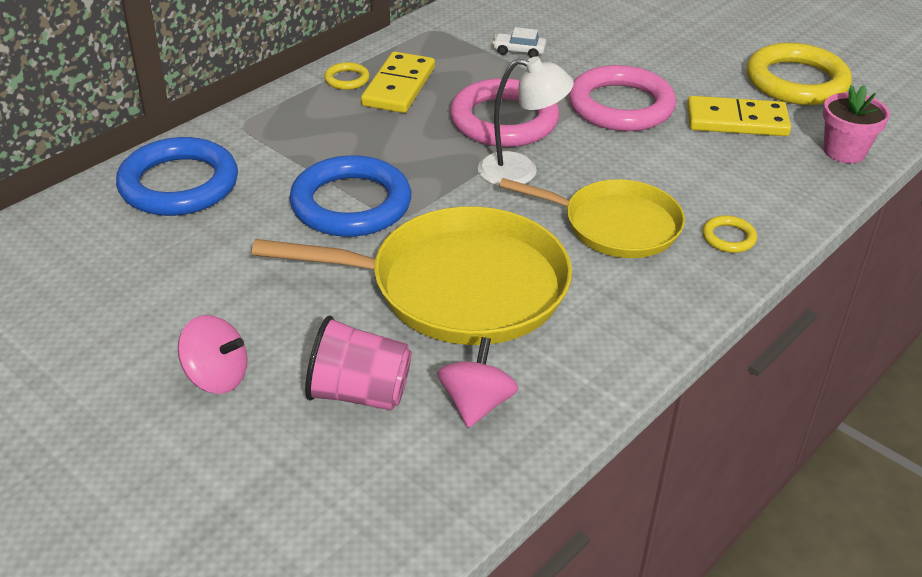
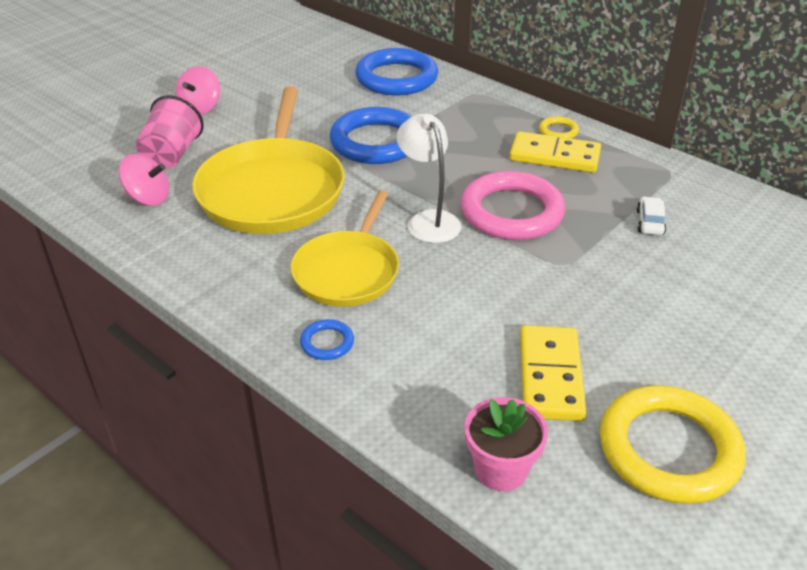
camera: 90 degrees right, 0 degrees up
(520, 171) = (428, 220): white lamp -> white lamp turned 150 degrees clockwise
(621, 106) = (559, 287): pink ring -> none
(728, 237) = (327, 343): yellow ring -> blue ring

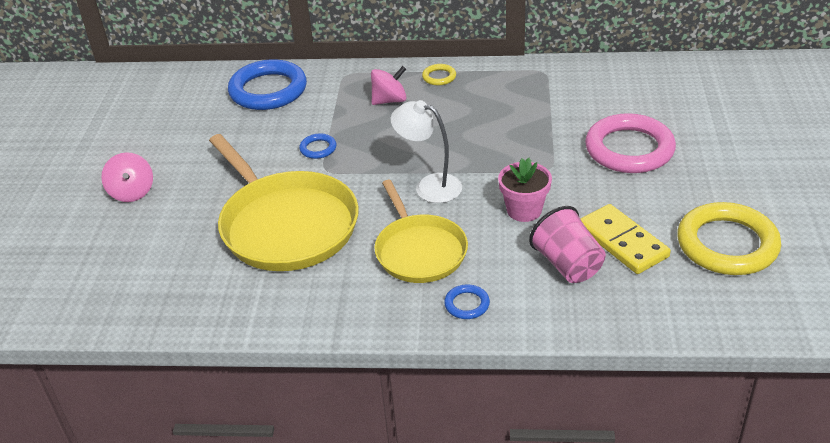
camera: 35 degrees left, 0 degrees up
(148, 198) = (192, 285): pink spinning top -> pink spinning top (389, 100)
(172, 155) = (162, 241): pink cup -> pink cup (568, 265)
(376, 142) = (318, 148): blue ring -> blue ring, size x0.44
(501, 469) = (658, 311): pink flower pot -> pink flower pot (524, 210)
(511, 212) = (477, 151): pink ring -> pink ring (629, 149)
(554, 156) = (458, 96): yellow domino -> none
(649, 222) = (569, 113): white car -> none

